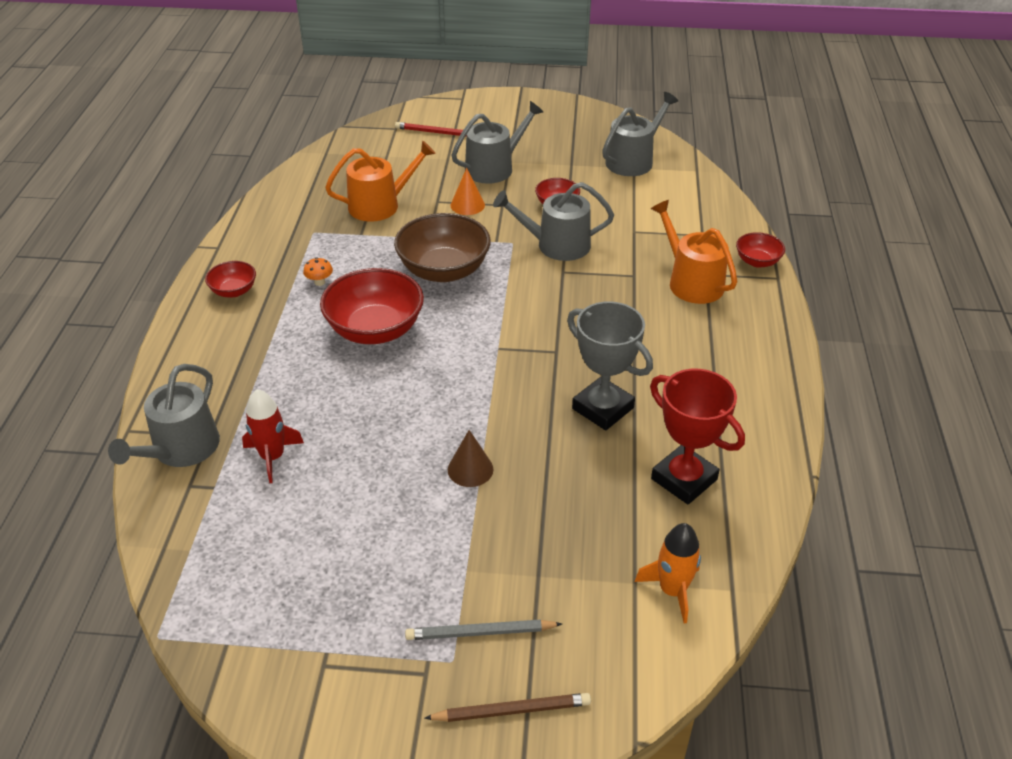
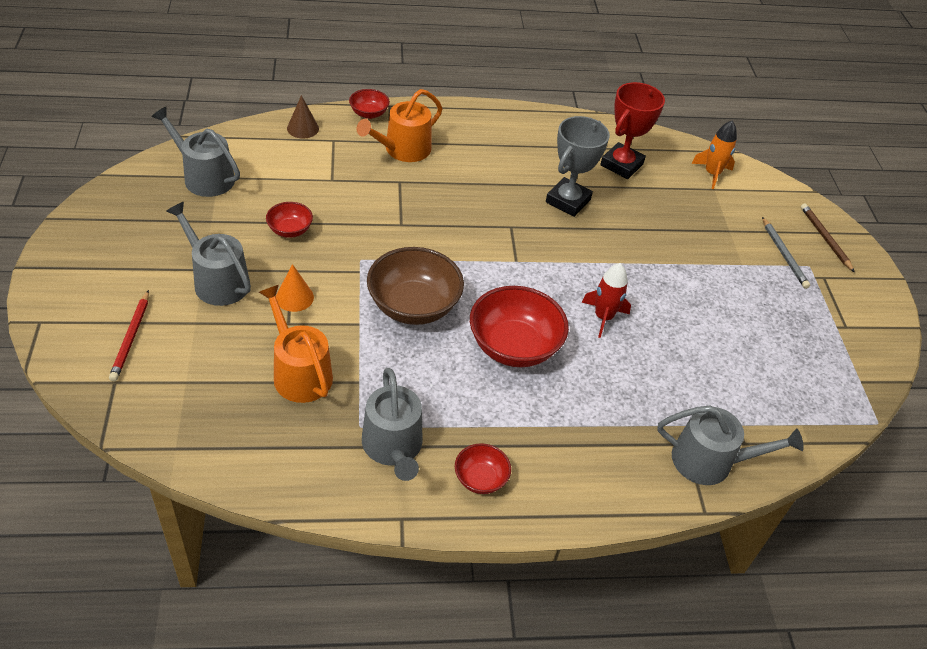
camera: 105 degrees left, 5 degrees up
(272, 457) = (691, 392): red rocket -> red rocket (603, 317)
(319, 282) = (450, 403): orange mushroom -> none
(470, 469) = (655, 269): brown cone -> brown cone (303, 128)
(556, 245) = (360, 229): grey watering can -> grey watering can (393, 447)

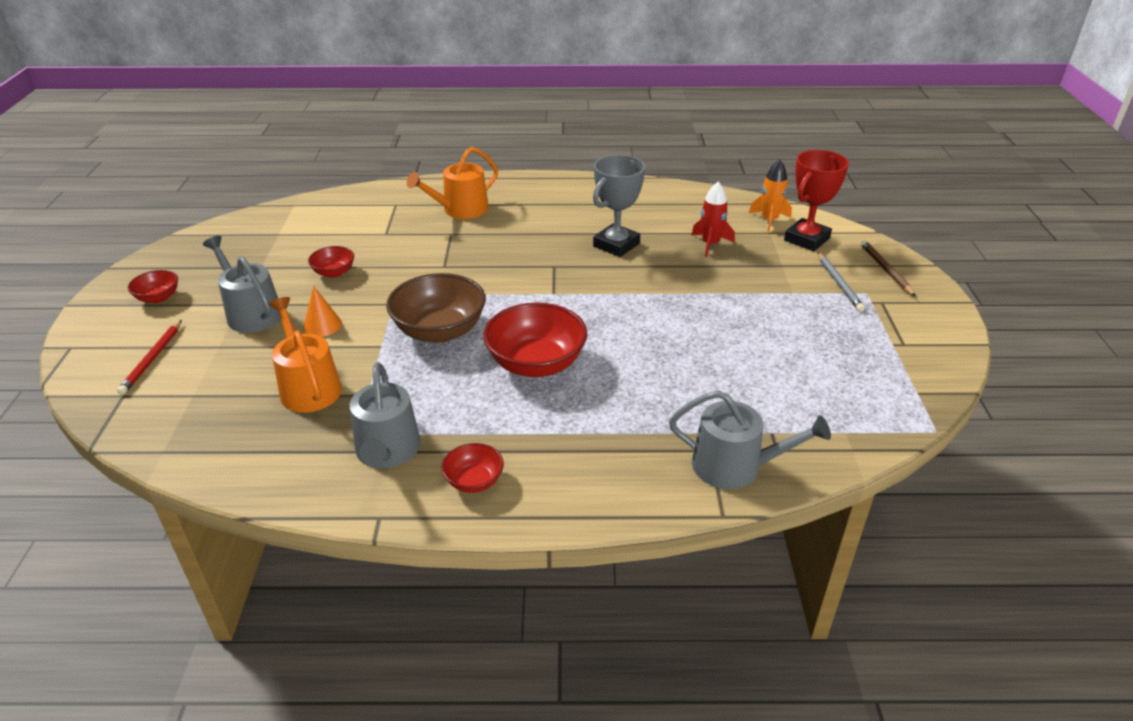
camera: 10 degrees right, 10 degrees down
(204, 177) = (265, 234): grey watering can -> none
(303, 128) = (369, 196): brown cone -> none
(369, 113) = (435, 184): red bowl -> red bowl (158, 298)
(603, 317) = (636, 338): red rocket -> red rocket (710, 244)
(621, 165) = (676, 216): red trophy -> red trophy (806, 239)

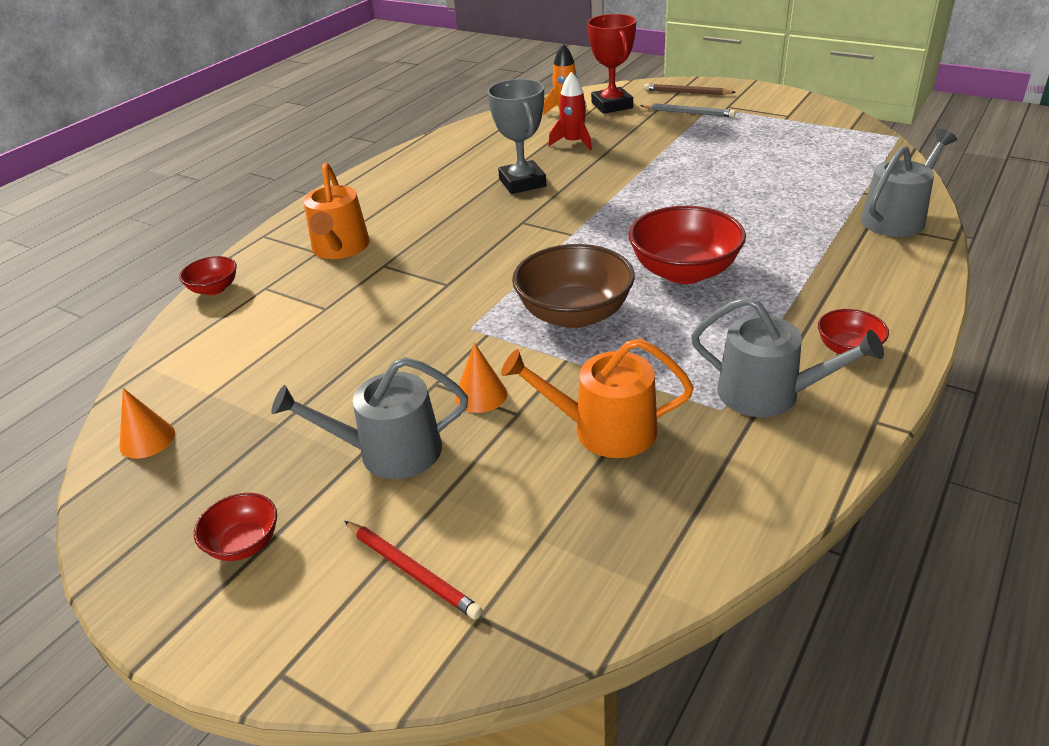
camera: 55 degrees left, 0 degrees up
(230, 233) = (147, 439): none -> orange cone
(334, 272) = (369, 364): red bowl -> red bowl (214, 289)

